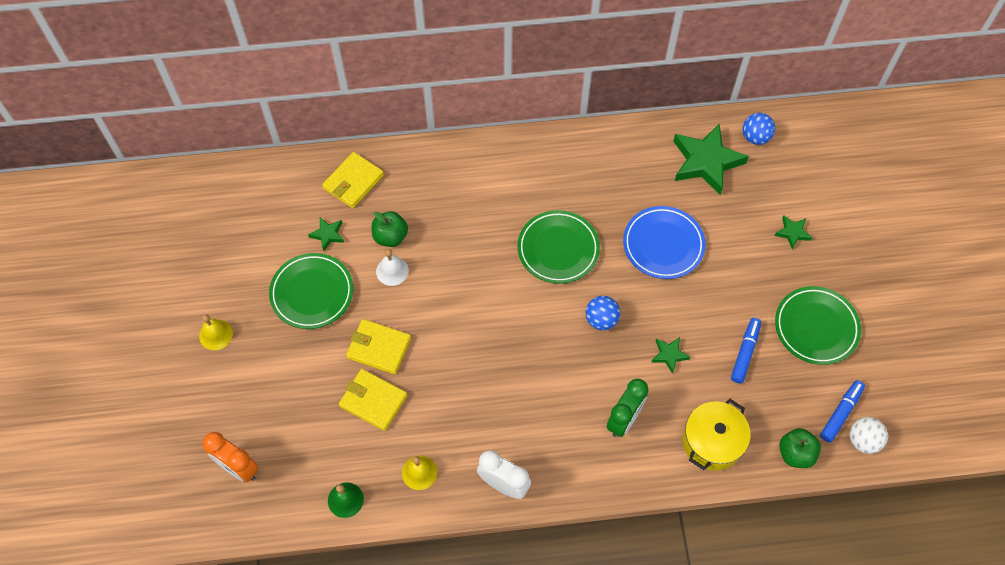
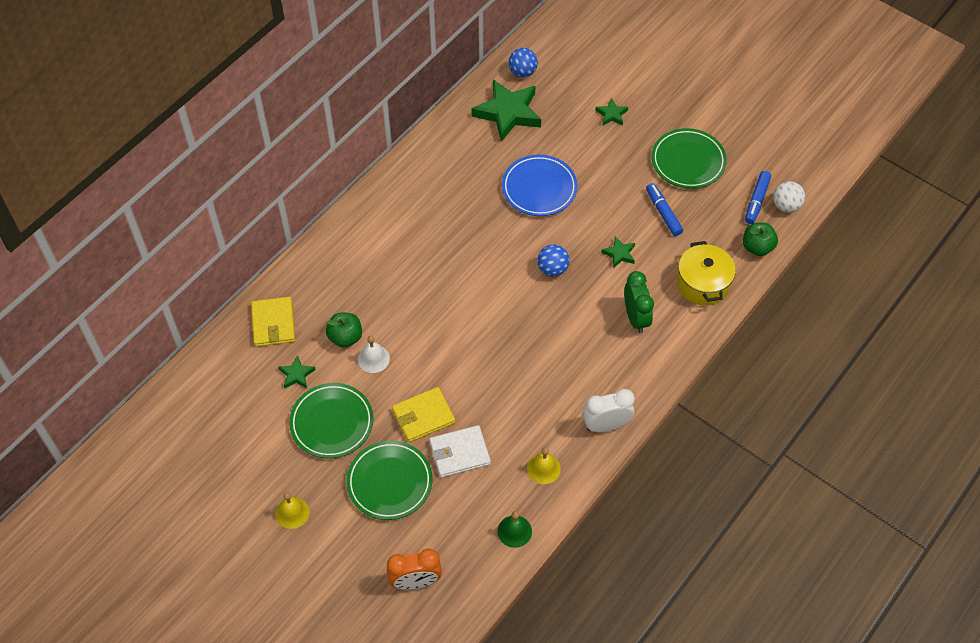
camera: 45 degrees left, 5 degrees down
(373, 401) = (459, 453): yellow wallet -> white wallet
(558, 249) = (473, 248): green plate -> green plate (389, 482)
(840, 413) = (756, 201): blue marker -> blue marker turned 150 degrees counterclockwise

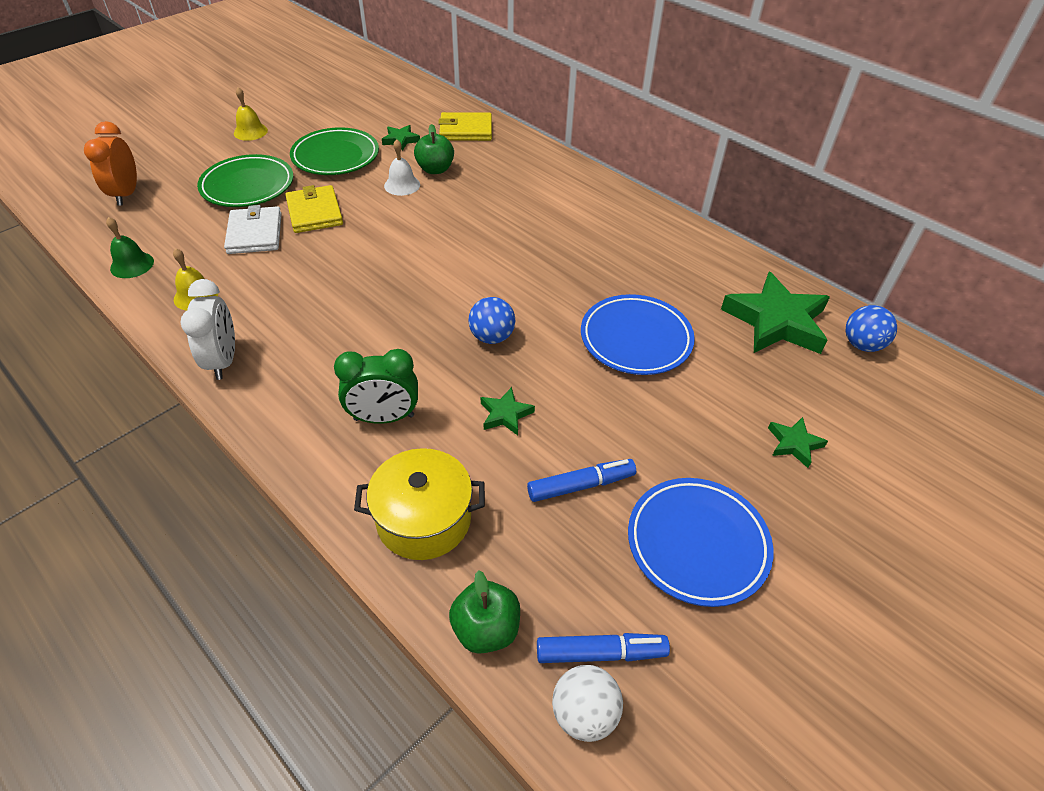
camera: 95 degrees right, 10 degrees down
(688, 161) = (697, 544): green plate -> blue plate
(756, 201) = (600, 653): blue marker -> blue marker turned 150 degrees clockwise

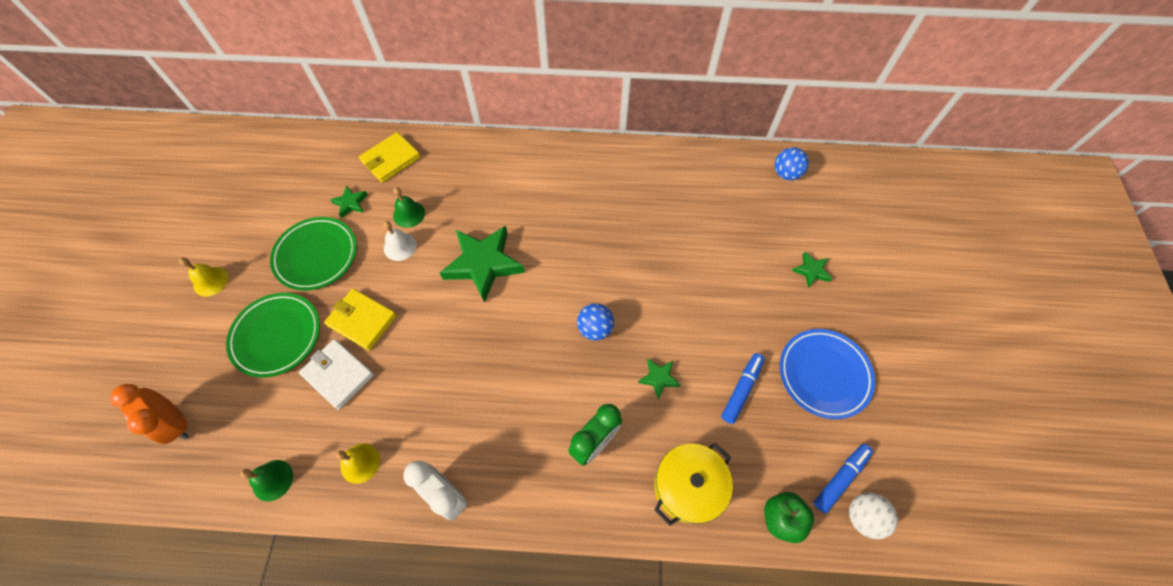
camera: 40 degrees left, 15 degrees up
(435, 169) = (409, 214): green apple -> green bell
(636, 339) = (675, 262): blue plate -> none
(776, 321) = (733, 189): green star -> green star (483, 264)

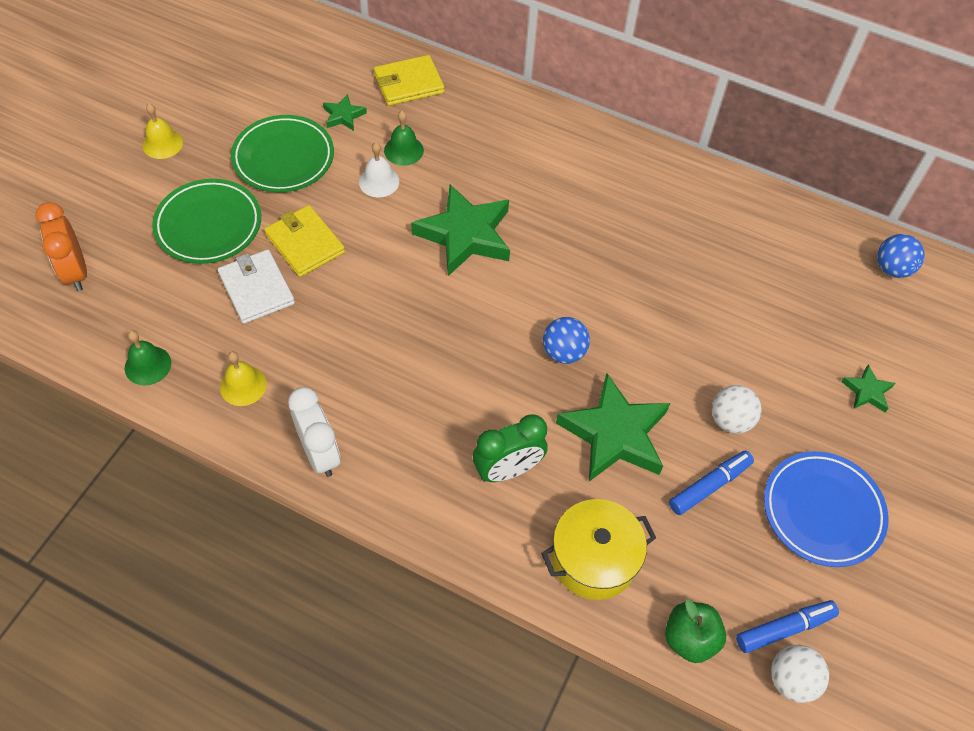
camera: 20 degrees right, 5 degrees down
(659, 378) = (615, 434): green star -> green star, size x2.16
(733, 332) = (730, 420): none -> white ball

